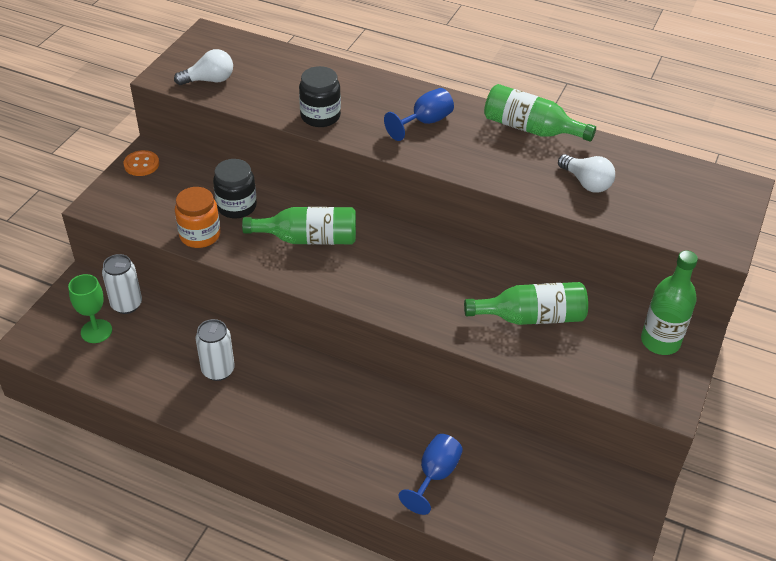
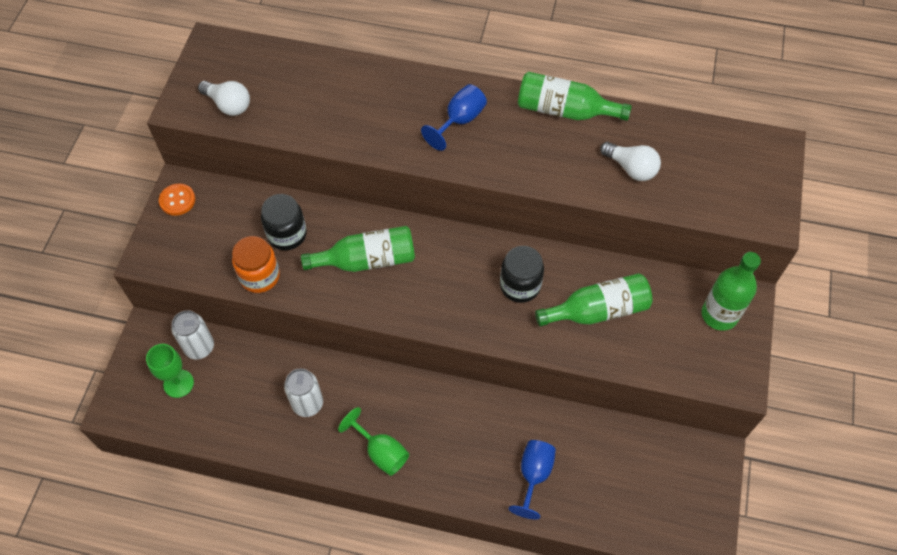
camera: 10 degrees left, 15 degrees up
(209, 80) = (228, 105): white light bulb -> white light bulb turned 60 degrees clockwise
(280, 425) = (381, 452): none -> green goblet
(320, 116) = (354, 132): black jar -> black jar (520, 285)

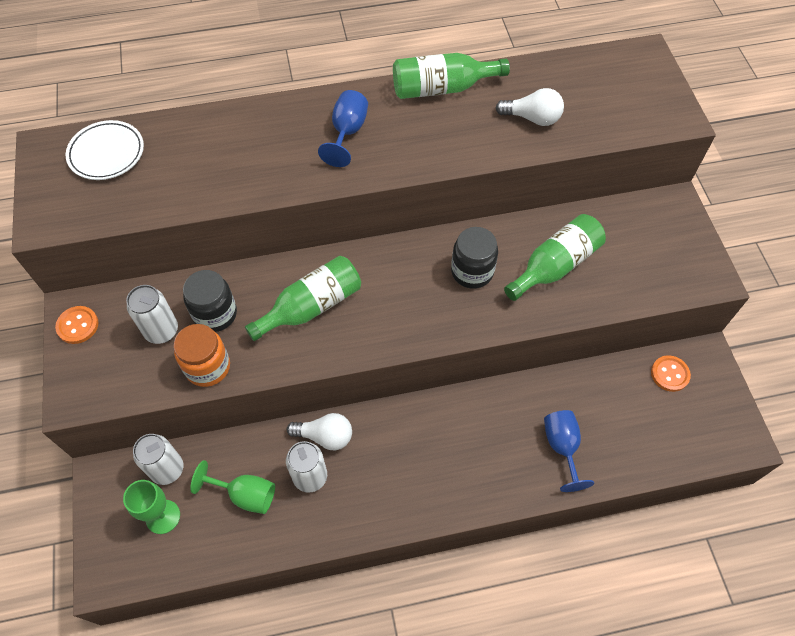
camera: 25 degrees left, 0 degrees up
(228, 105) = (96, 201): white light bulb -> white light bulb (325, 436)
(238, 231) = (162, 331): none -> white can
(255, 67) = (107, 153): none -> white plate
(381, 452) = (407, 491): green goblet -> green goblet (245, 495)
(670, 455) = (669, 374): none -> orange button
(719, 315) = (661, 226): green bottle -> none

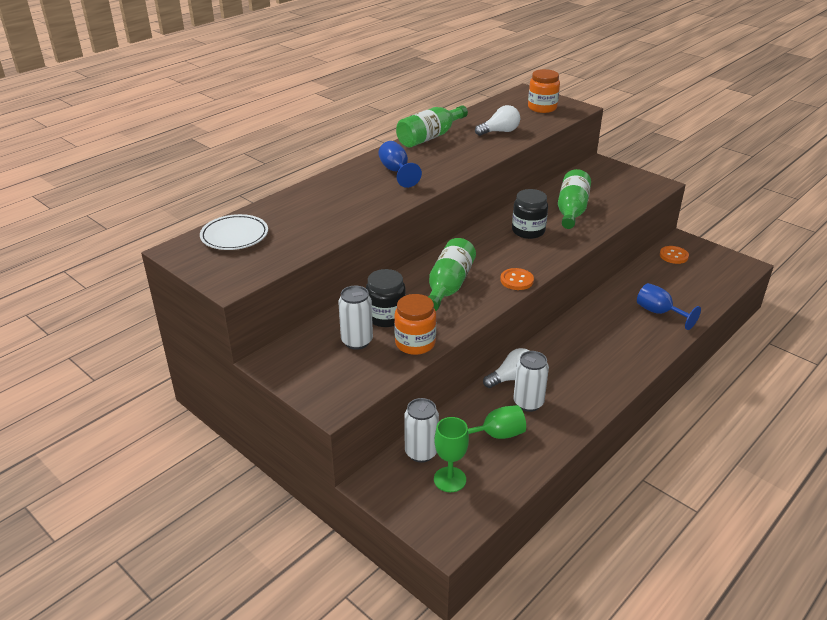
camera: 35 degrees left, 25 degrees down
(78, 325) = (285, 367): orange button -> orange button (516, 280)
(632, 97) = (542, 108): none -> orange jar

